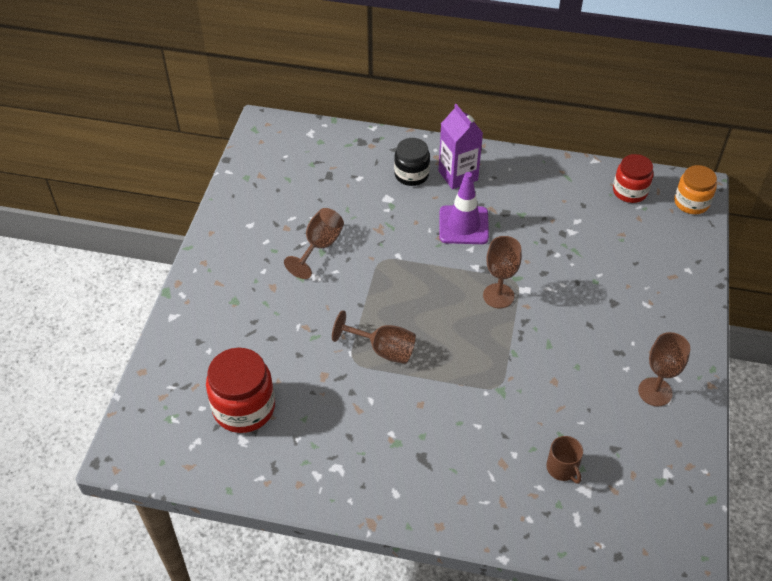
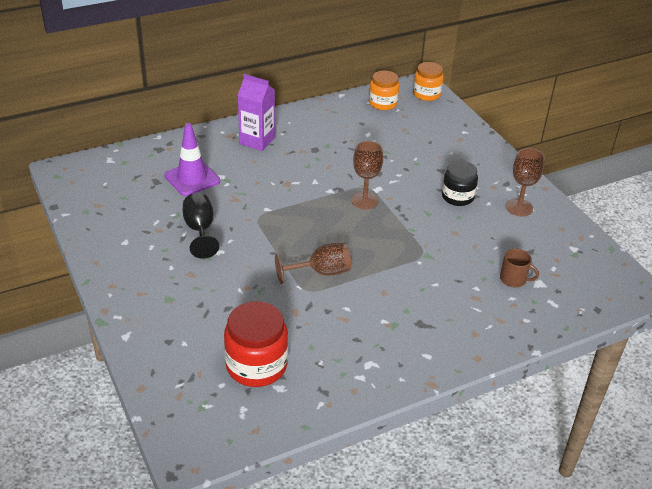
camera: 40 degrees left, 10 degrees down
(319, 246) = (200, 230): brown goblet -> black goblet
(411, 175) = (221, 154): black jar -> black jar (457, 197)
(463, 225) = (294, 169): purple traffic cone -> purple traffic cone (192, 178)
(630, 191) = (383, 103): red jar -> orange jar

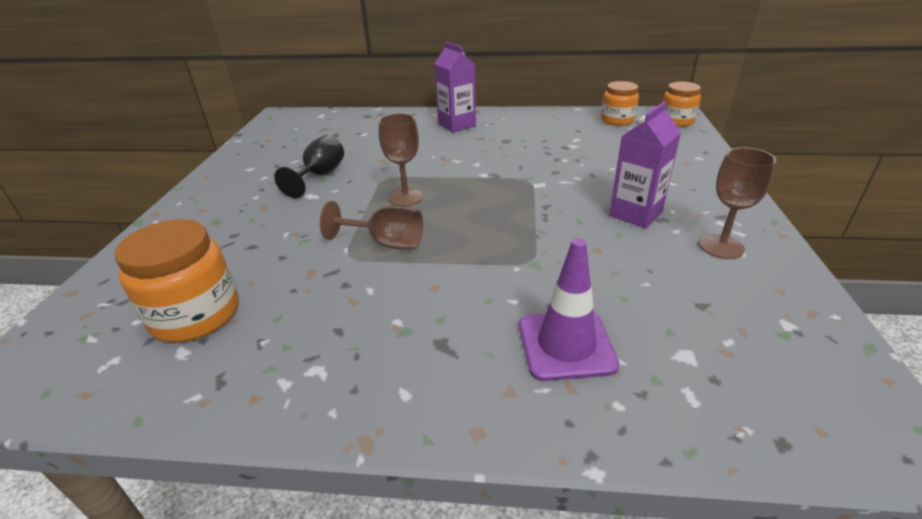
camera: 35 degrees right, 5 degrees down
(192, 178) = (366, 139): purple traffic cone -> purple traffic cone (566, 345)
(256, 365) = (196, 315): red jar -> orange jar
(364, 200) = (512, 191): brown goblet -> brown goblet (405, 197)
(457, 197) = (635, 214): black jar -> purple carton
(513, 279) = (642, 334): brown mug -> none

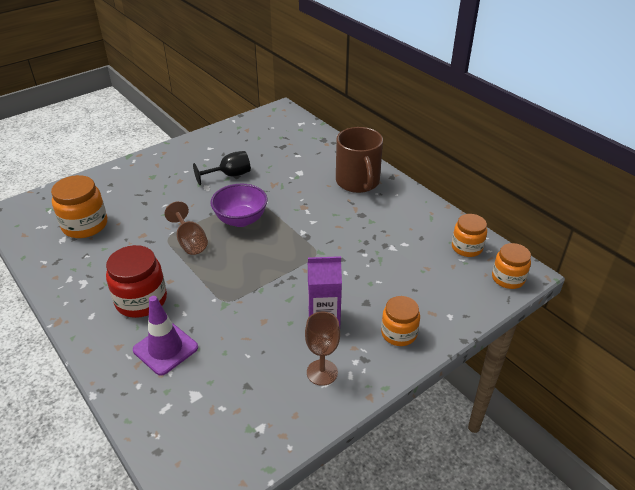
camera: 45 degrees right, 5 degrees up
(405, 197) = (241, 220): brown goblet -> purple bowl
(439, 327) = (141, 300): none -> red jar
(457, 125) = (358, 182): purple carton -> brown mug
(699, 186) = (399, 333): none -> orange jar

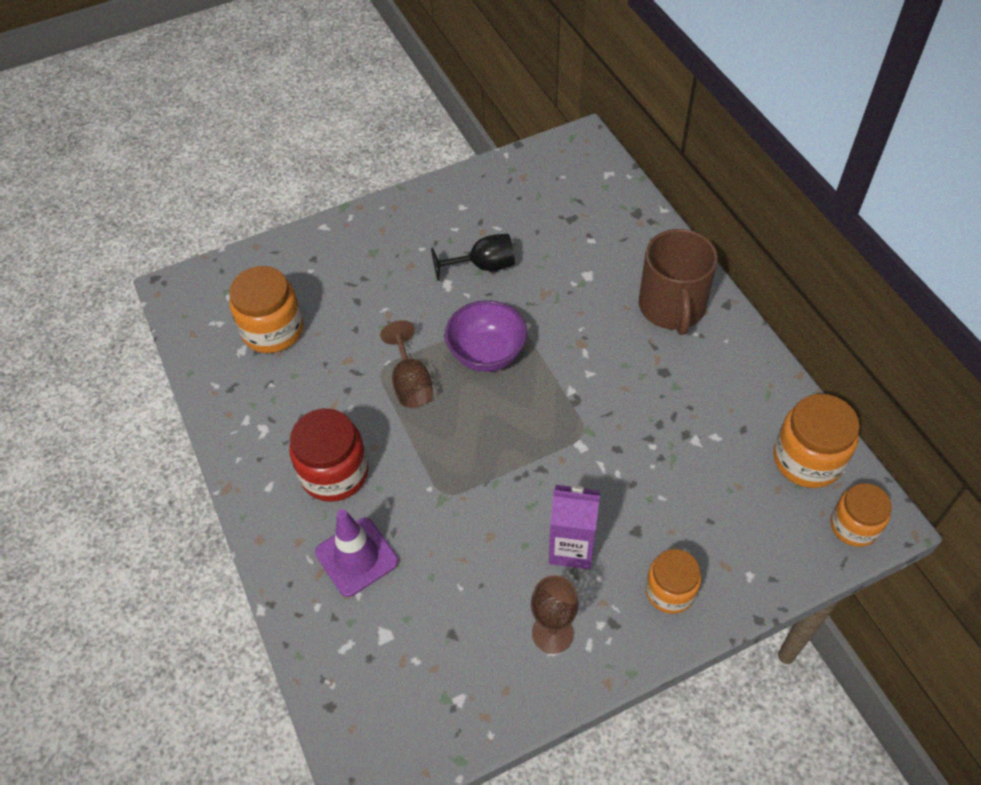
camera: 15 degrees right, 15 degrees up
(467, 247) = (807, 459): orange jar -> orange jar, size x1.50

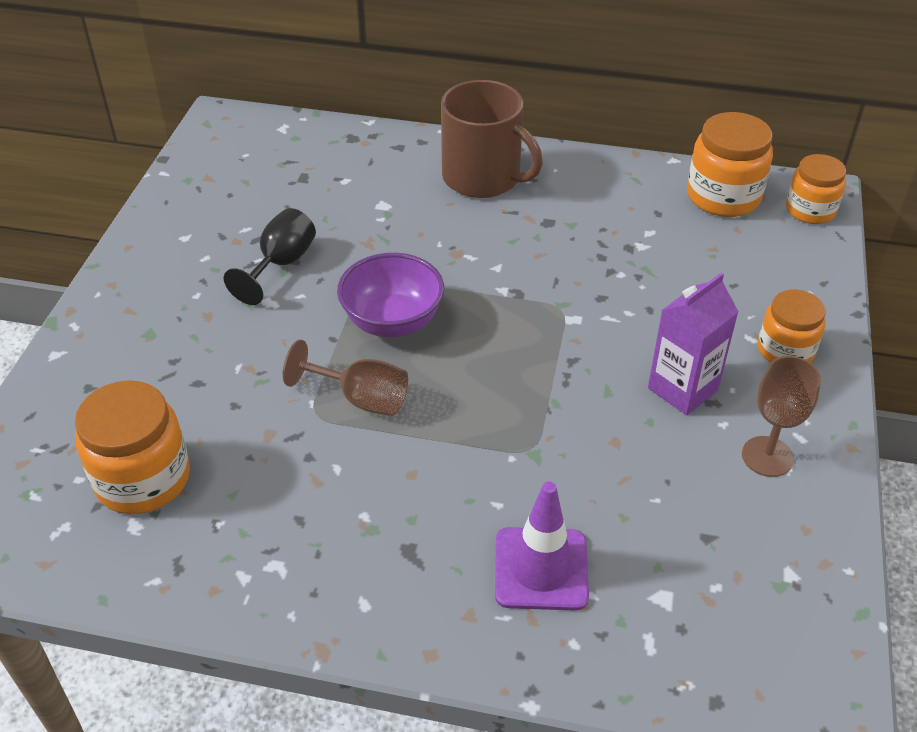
camera: 55 degrees left, 10 degrees down
(334, 473) = (409, 529): red jar -> none

